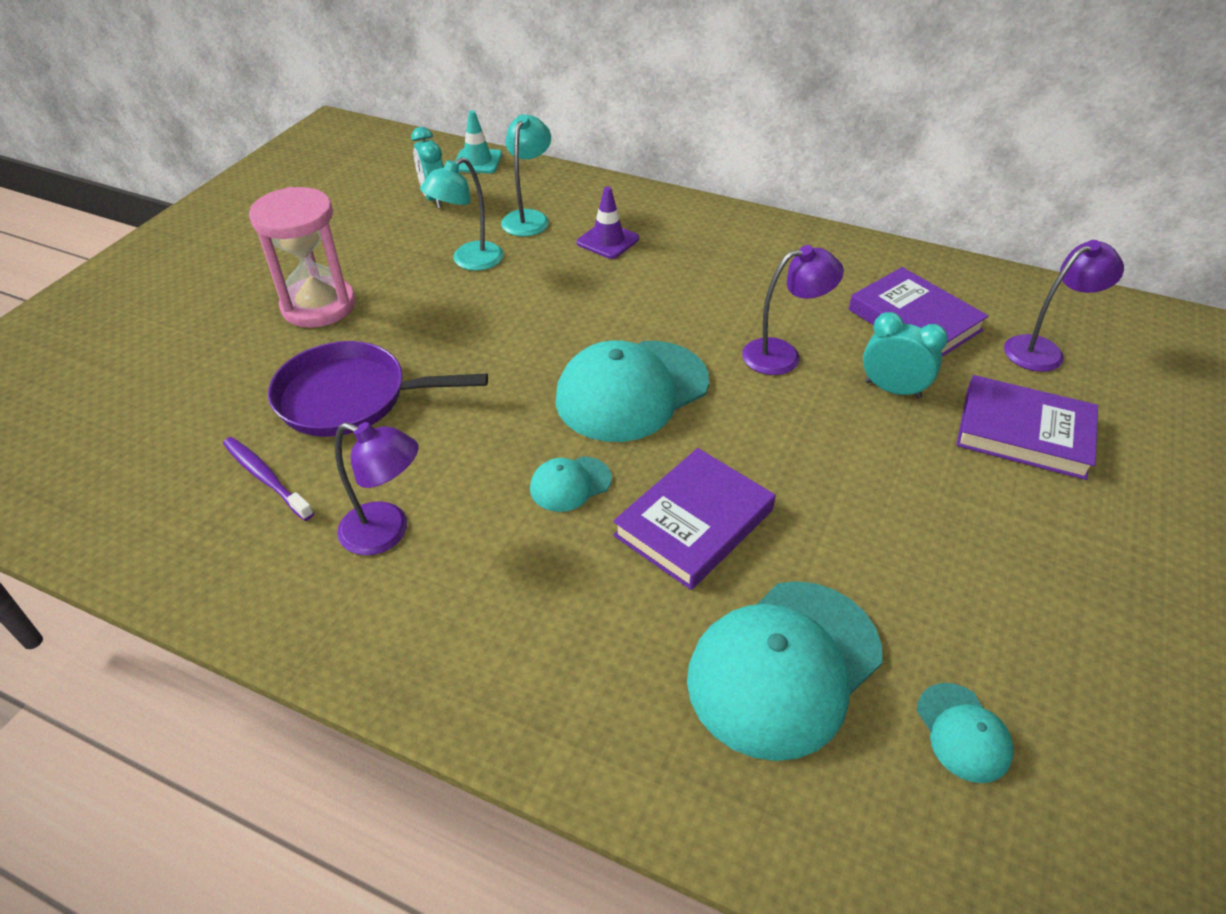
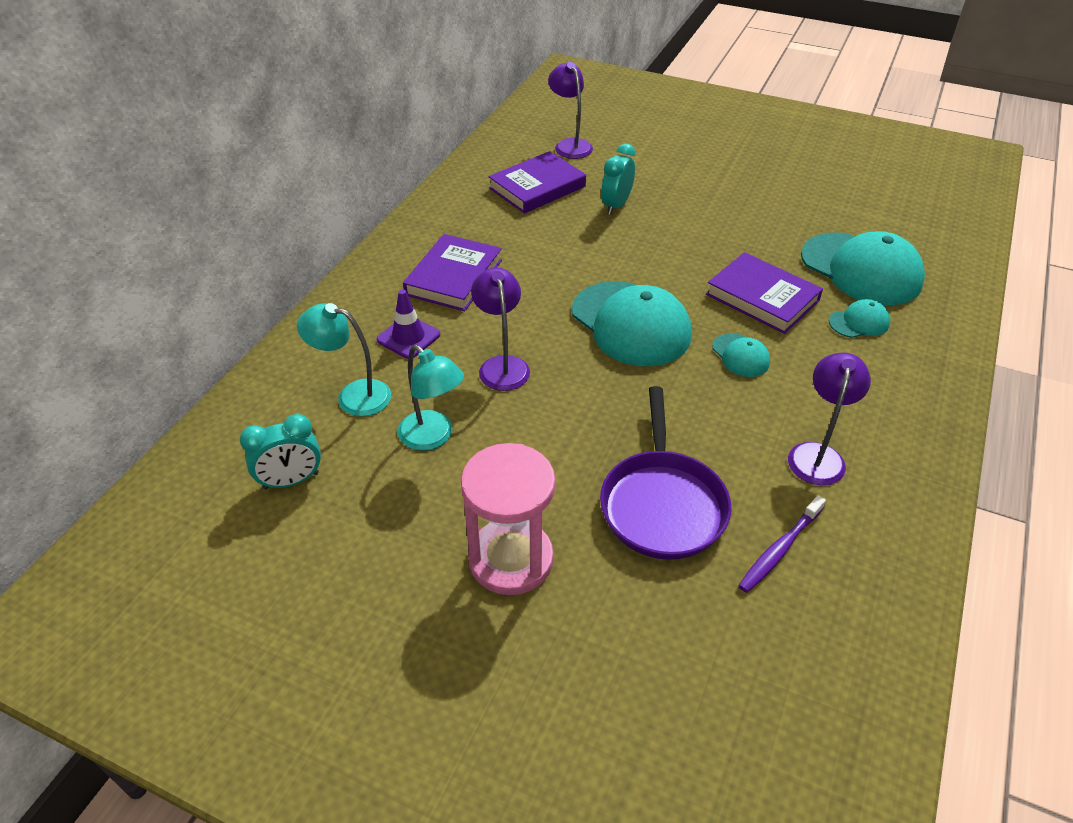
camera: 90 degrees left, 0 degrees up
(477, 161) = (208, 448): turquoise traffic cone -> none
(783, 355) = (581, 248): purple lamp -> purple lamp (502, 365)
(963, 732) = (876, 217): turquoise cap -> turquoise cap (859, 322)
(1024, 432) = (651, 165): purple book -> purple book (454, 277)

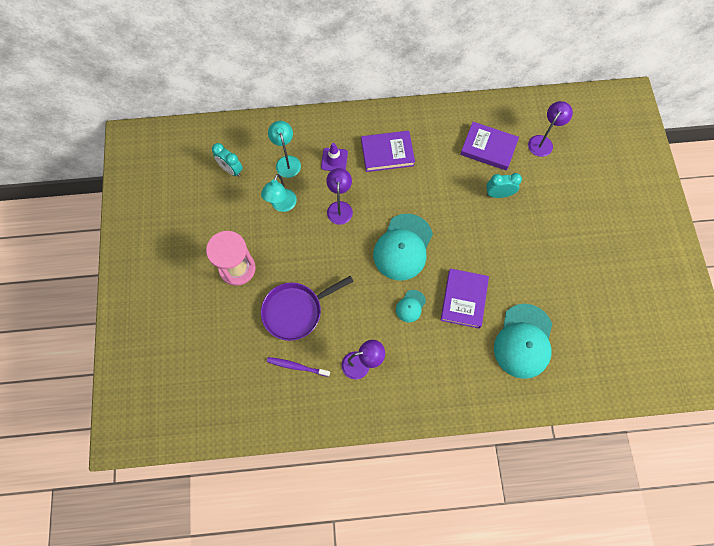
camera: 60 degrees right, 25 degrees up
(502, 365) = (340, 207): purple lamp -> purple lamp turned 45 degrees counterclockwise
(859, 322) = (473, 354): turquoise cap -> none

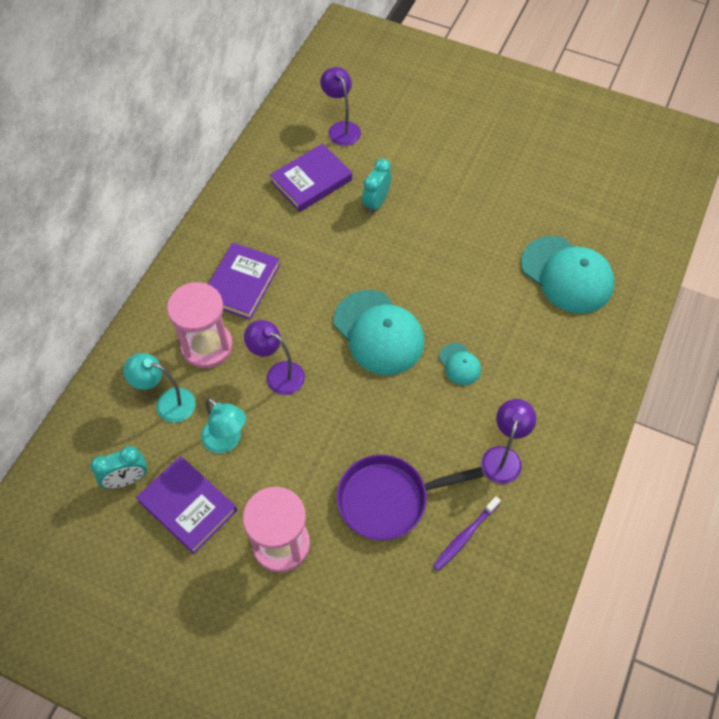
camera: 60 degrees left, 10 degrees down
(295, 311) = (388, 499): purple pan -> purple pan turned 75 degrees clockwise
(334, 160) = (207, 346): purple traffic cone -> pink hourglass
(464, 299) = (484, 305): purple book -> purple book (188, 506)

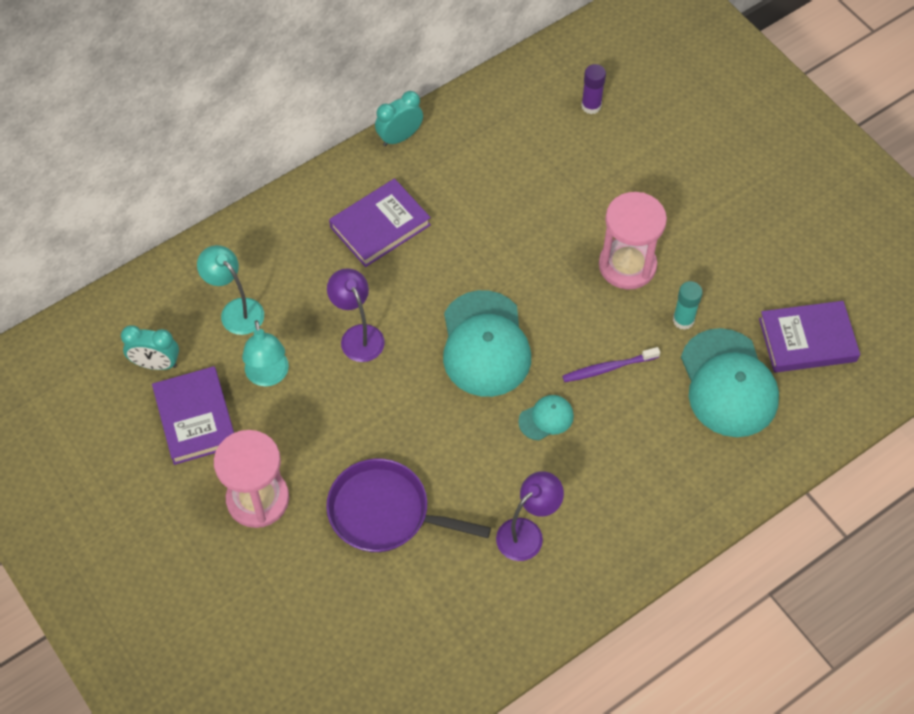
camera: 30 degrees right, 0 degrees up
(207, 346) = (307, 273): pink hourglass -> pink hourglass (627, 265)
(311, 181) = (521, 150): purple book -> purple book (807, 340)
(341, 128) = (591, 106): purple lamp -> purple glue stick
(376, 203) = (574, 206): turquoise clock -> turquoise clock (399, 137)
(459, 364) = (546, 418): turquoise cap -> turquoise cap turned 120 degrees counterclockwise
(465, 536) = (436, 587): purple toothbrush -> purple toothbrush (608, 368)
(506, 246) = (683, 320): none -> turquoise glue stick

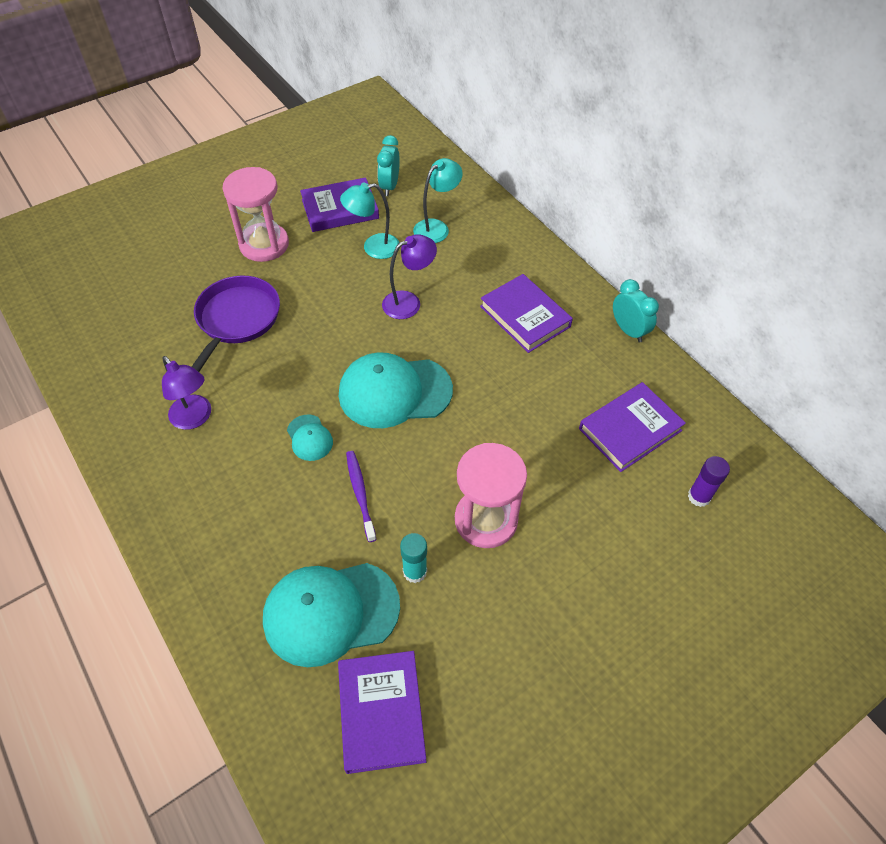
camera: 90 degrees right, 5 degrees down
(522, 148) = (630, 429): none -> purple book

